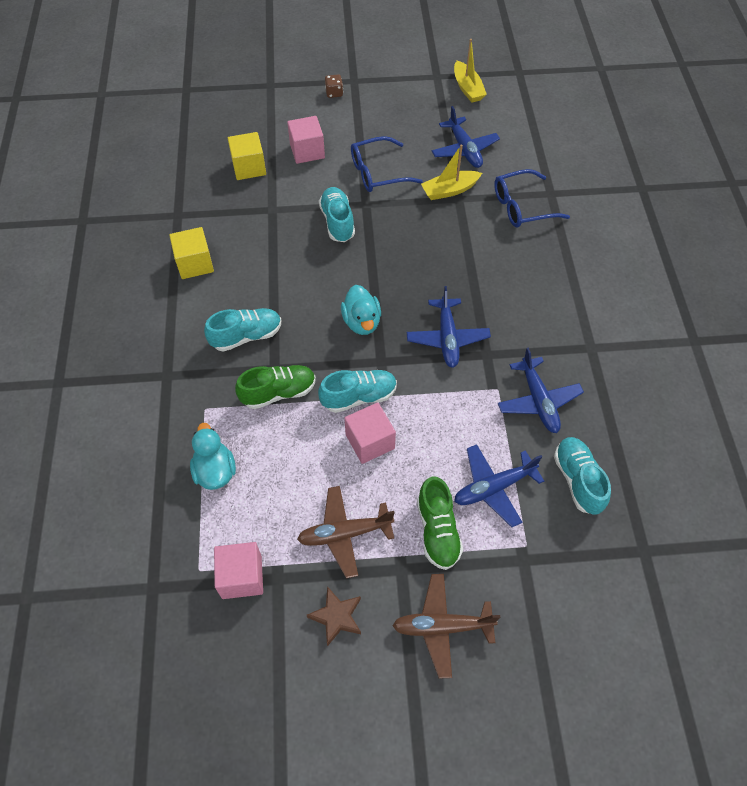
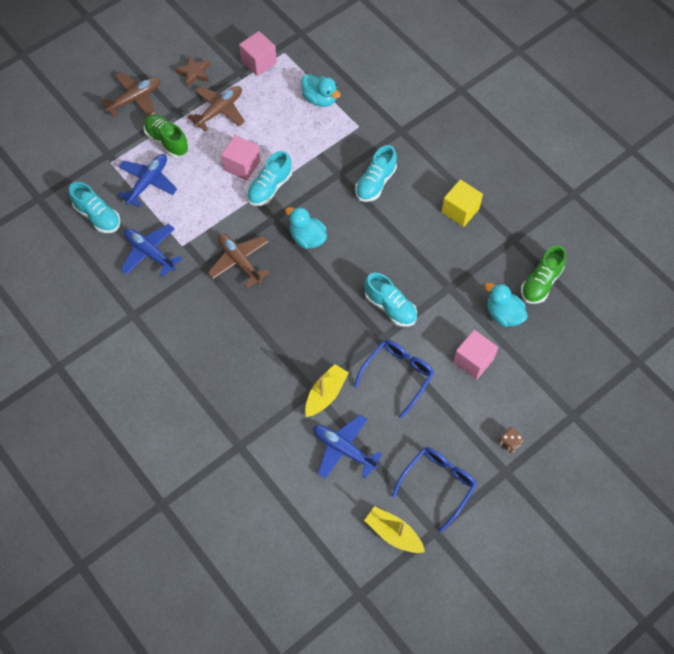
camera: 145 degrees right, 5 degrees up
(249, 167) = (503, 314): yellow cube -> turquoise duck
(278, 392) = (322, 161): green shoe -> green shoe (541, 283)
(447, 338) = (239, 261): blue plane -> brown plane
(522, 206) = (254, 415): blue glasses -> blue glasses (437, 485)

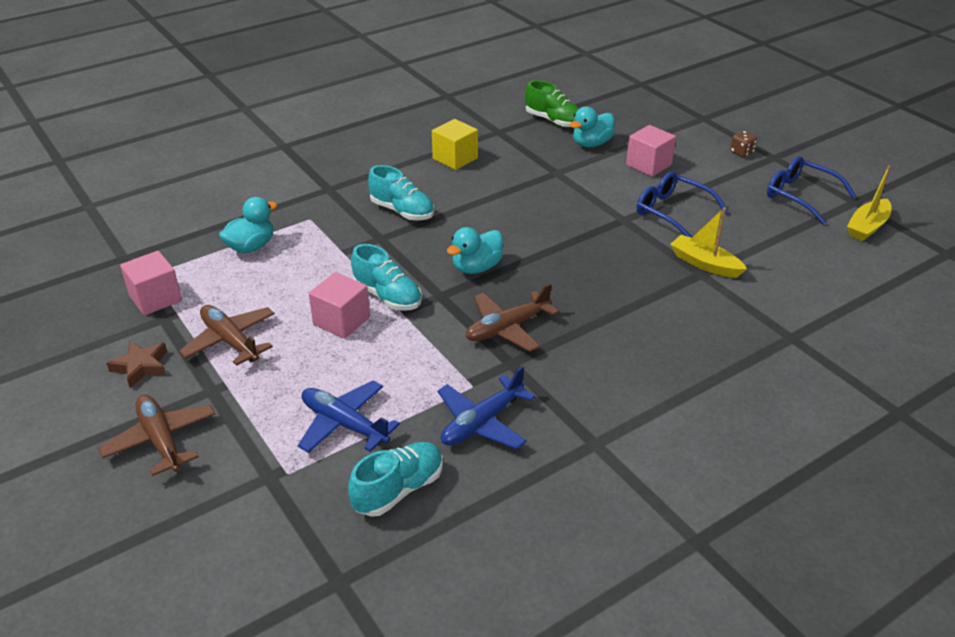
camera: 85 degrees left, 25 degrees down
(167, 141) = (268, 400): green shoe -> none
(344, 449) = (775, 254): blue plane -> none
(390, 307) = (582, 211): turquoise shoe -> none

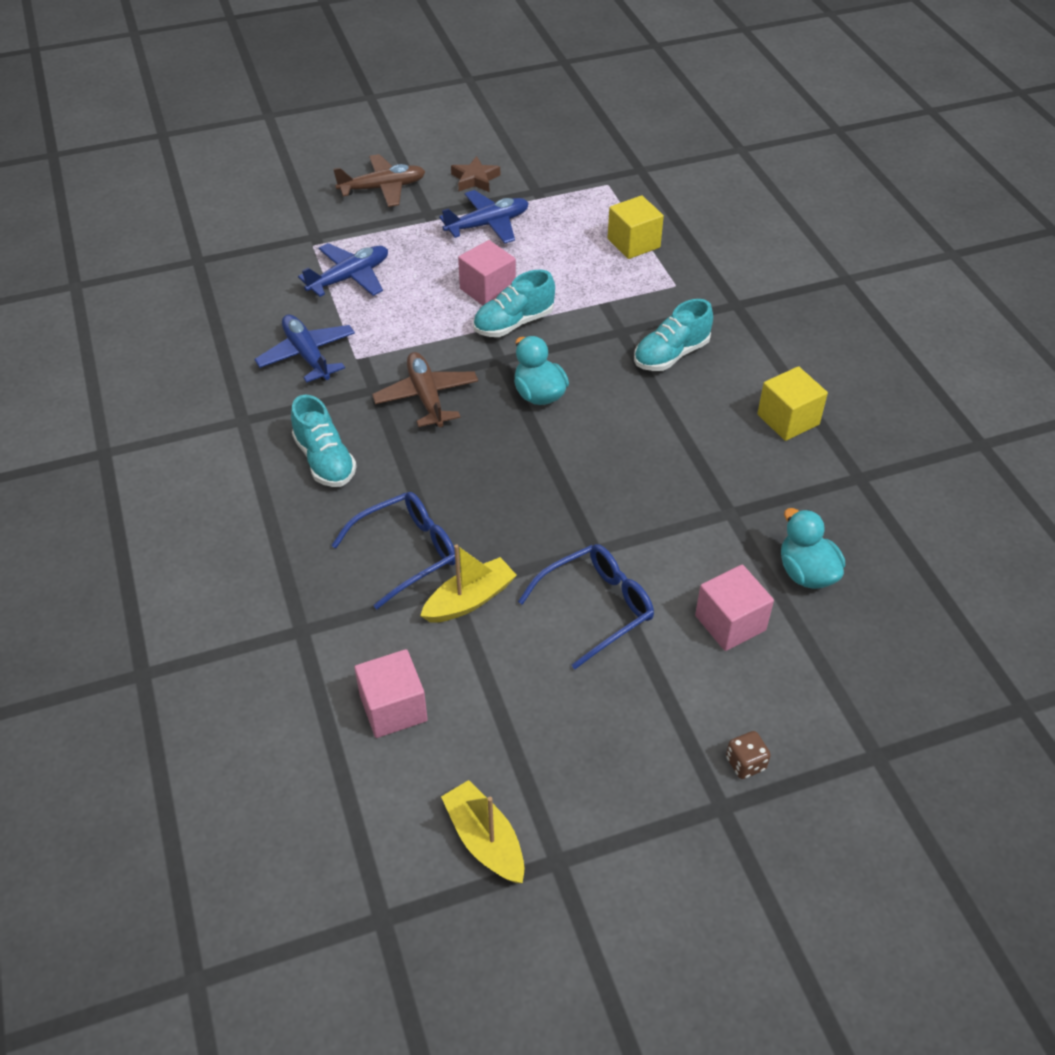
camera: 105 degrees right, 10 degrees up
(155, 298) = (568, 186): pink cube -> pink cube (393, 708)
(230, 341) = (487, 225): brown plane -> blue plane
(251, 247) = (633, 243): turquoise duck -> yellow cube
(398, 489) = (262, 297): turquoise shoe -> turquoise shoe (325, 460)
(553, 121) = (886, 547): green shoe -> none
(801, 196) = (594, 788): blue glasses -> blue glasses (406, 553)

